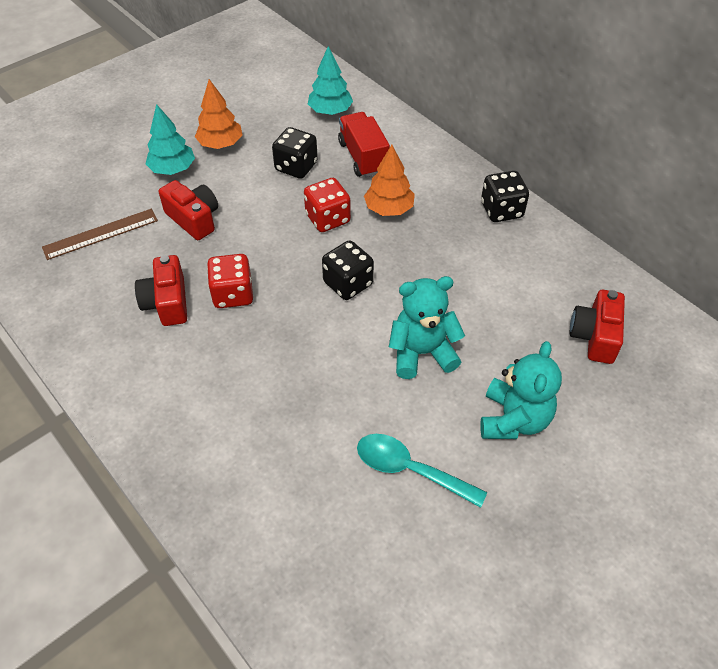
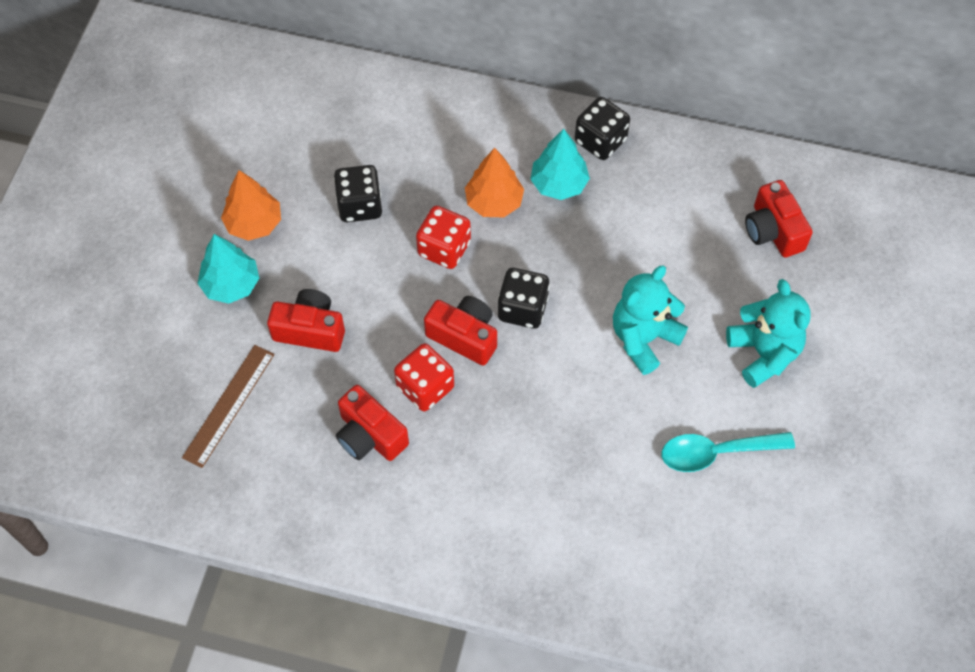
camera: 35 degrees left, 10 degrees up
(290, 278) = (464, 336): none -> red camera
(330, 111) = (335, 114): turquoise tree -> turquoise tree (559, 184)
(363, 157) = (418, 154): red truck -> none

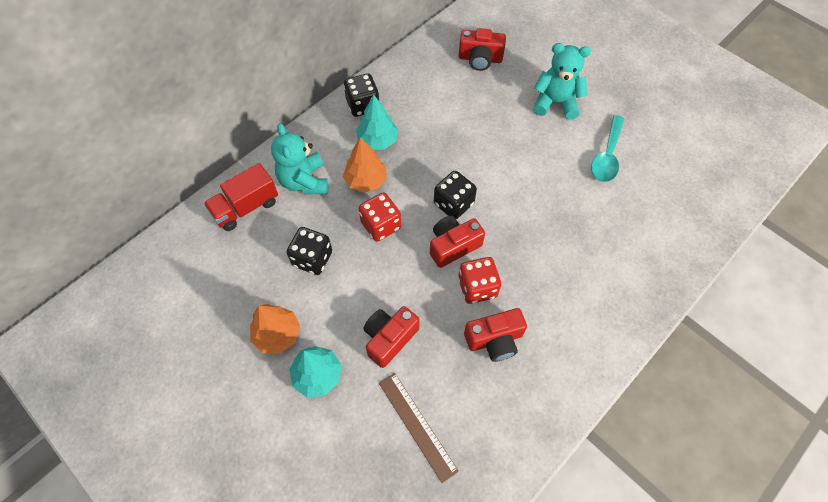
camera: 60 degrees left, 0 degrees up
(382, 107) = (246, 207): none -> red truck
(643, 338) = (512, 153): turquoise teddy bear -> turquoise teddy bear (304, 181)

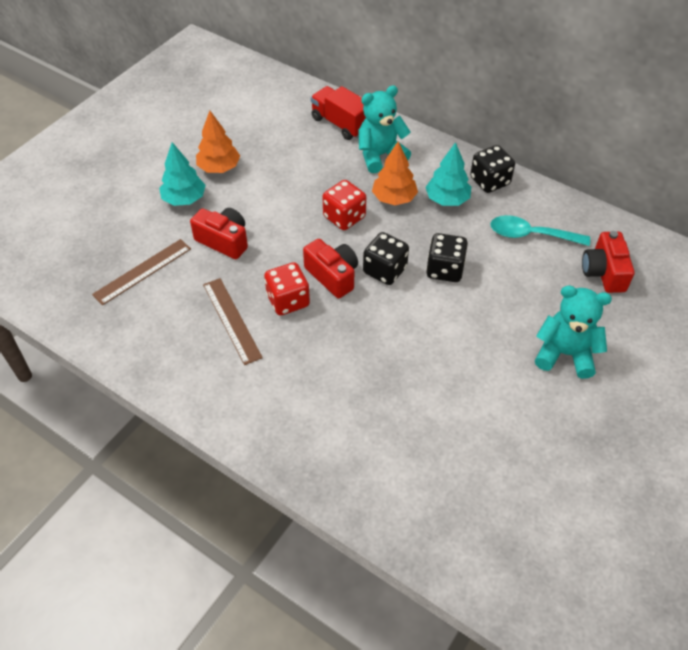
camera: 80 degrees right, 10 degrees down
(312, 259) = (297, 176): black dice -> black dice (445, 270)
(494, 340) = (232, 320): red camera -> brown ruler
(555, 103) = (565, 354): turquoise teddy bear -> turquoise teddy bear turned 75 degrees counterclockwise
(607, 156) = (498, 414): turquoise spoon -> turquoise spoon (531, 235)

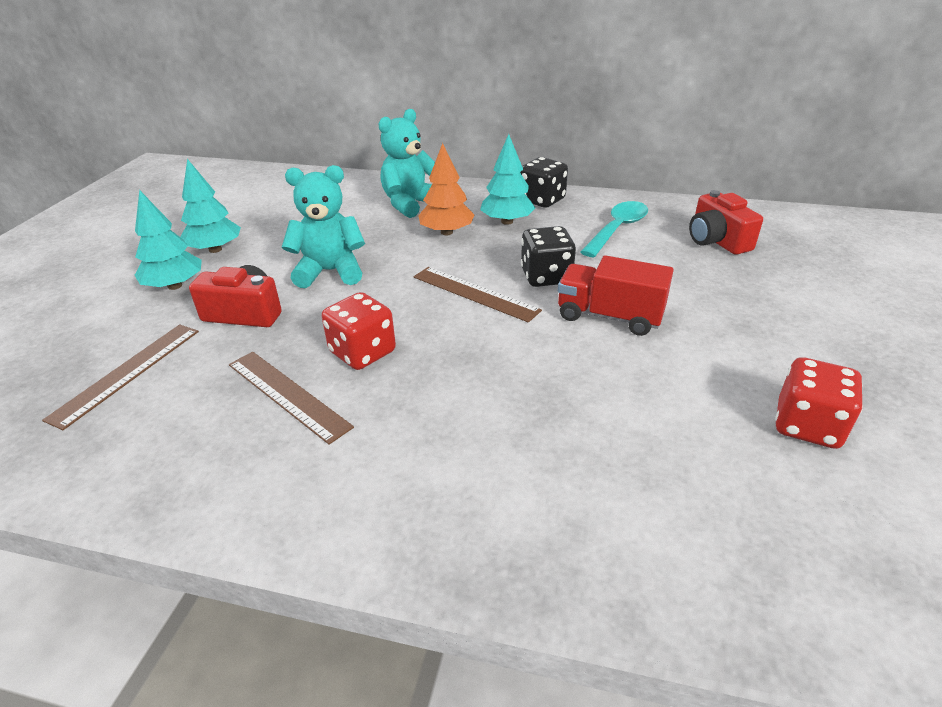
camera: 20 degrees left, 15 degrees down
(219, 168) = (215, 249): orange tree -> turquoise tree
(333, 276) = (411, 313): red camera -> none
(341, 124) = (352, 190): red truck -> red truck (609, 316)
(344, 217) = (396, 259): red dice -> red dice (807, 425)
(385, 270) = (474, 293): black dice -> brown ruler
(531, 235) = (617, 229): turquoise spoon -> turquoise spoon turned 135 degrees clockwise
(565, 354) = (743, 317): turquoise teddy bear -> turquoise teddy bear (330, 272)

